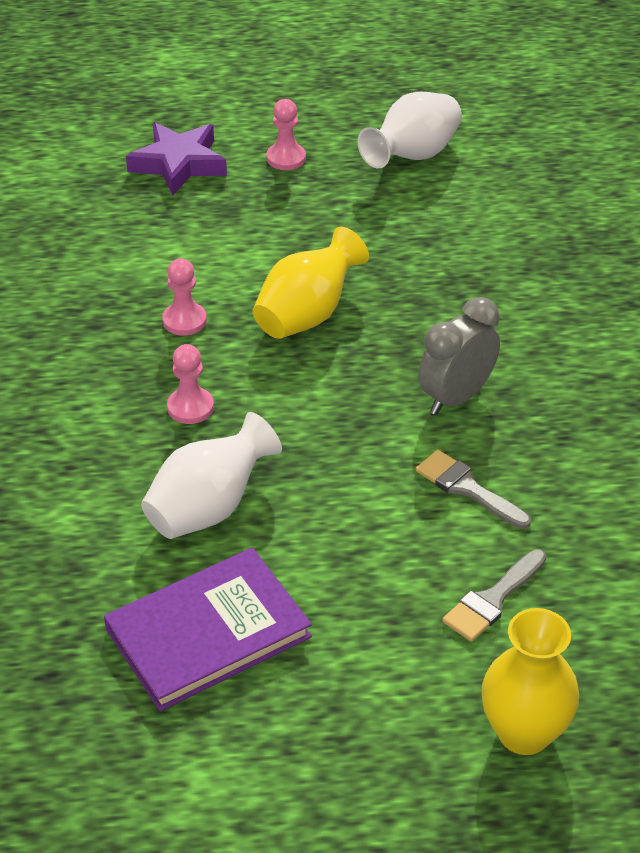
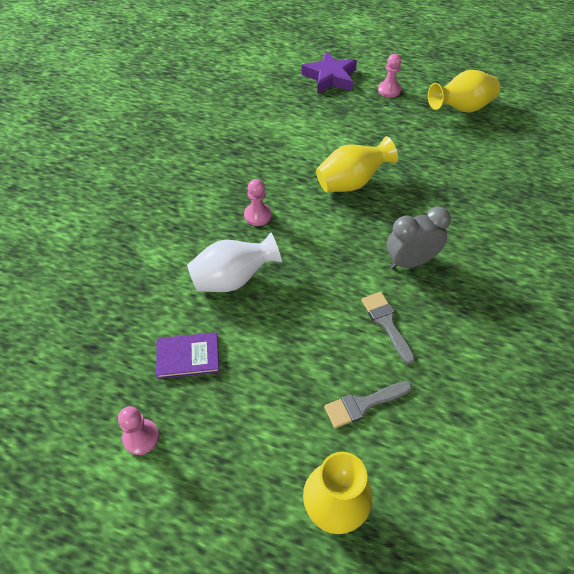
camera: 25 degrees right, 10 degrees up
(184, 320) = (283, 164): pink pawn -> pink pawn (141, 437)
(208, 633) = (188, 357): purple book -> purple book, size x0.58
(412, 156) = (461, 108): white vase -> yellow vase

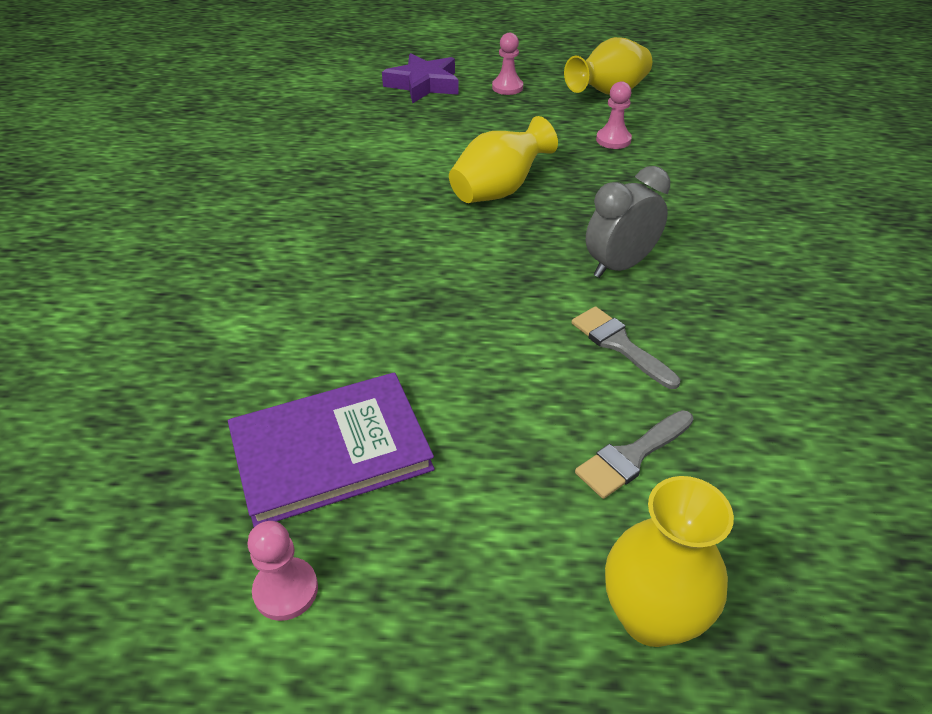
camera: 15 degrees left, 10 degrees down
(188, 357) = (331, 451): purple book -> purple book, size x1.74
(233, 279) = (369, 333): white vase -> none
(257, 215) = (379, 249): pink pawn -> pink pawn (613, 140)

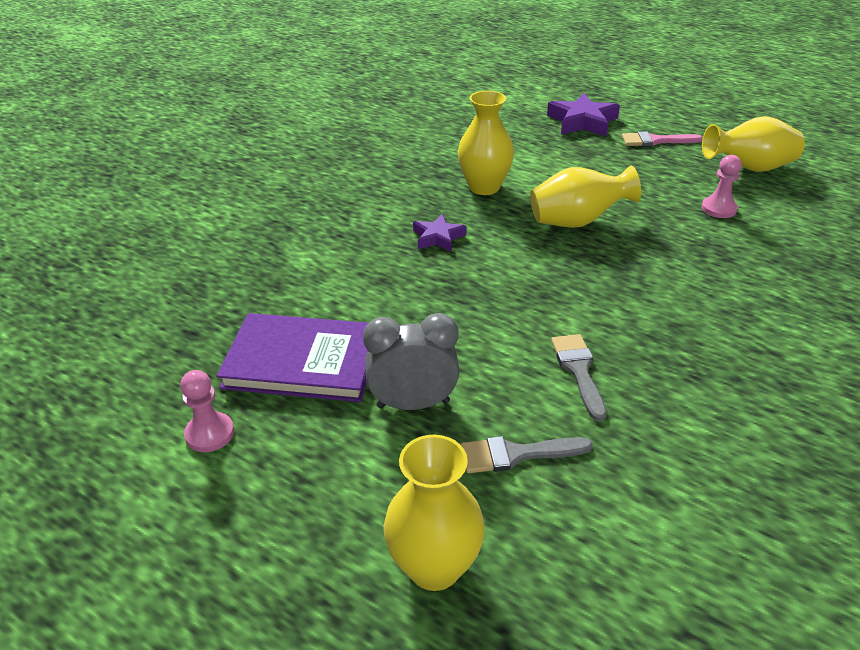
camera: 30 degrees right, 5 degrees down
(372, 251) = (438, 237): none -> purple star
(378, 181) = (484, 187): none -> yellow vase
(507, 87) = (655, 141): pink pawn -> pink brush
(619, 266) = (632, 311): grey clock -> grey clock (413, 404)

